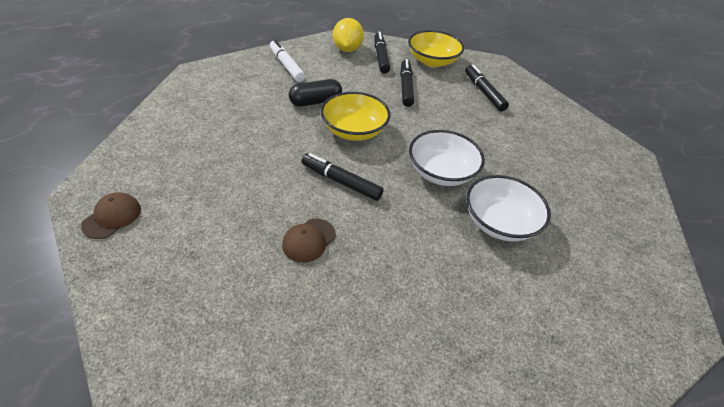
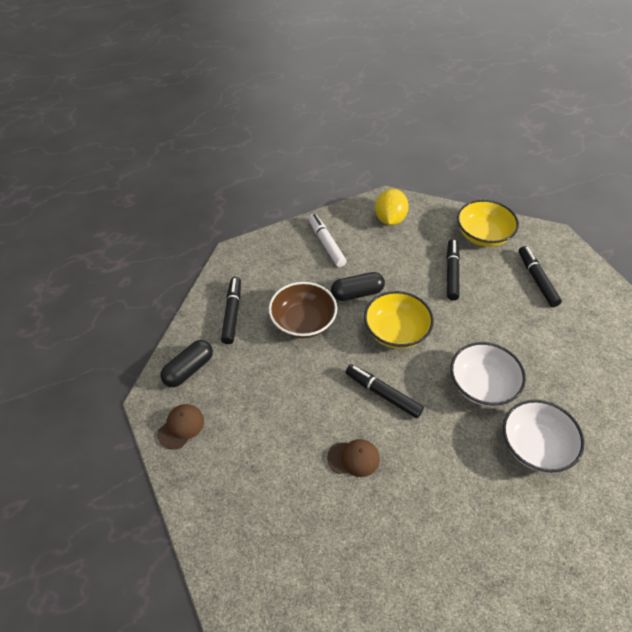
camera: 10 degrees right, 5 degrees up
(130, 164) = (189, 369): none -> black capsule
(260, 123) = (303, 322): none -> brown bowl
(309, 240) = (353, 458): brown cap -> brown cap turned 135 degrees counterclockwise
(381, 57) = (426, 230): black marker -> black marker (232, 313)

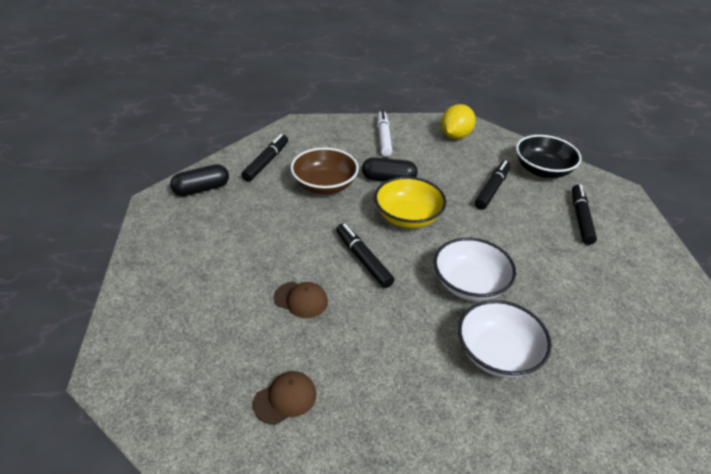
camera: 20 degrees right, 10 degrees down
(181, 427) = (165, 226): brown cap -> brown cap (285, 399)
(483, 235) = (542, 170): yellow bowl -> black bowl

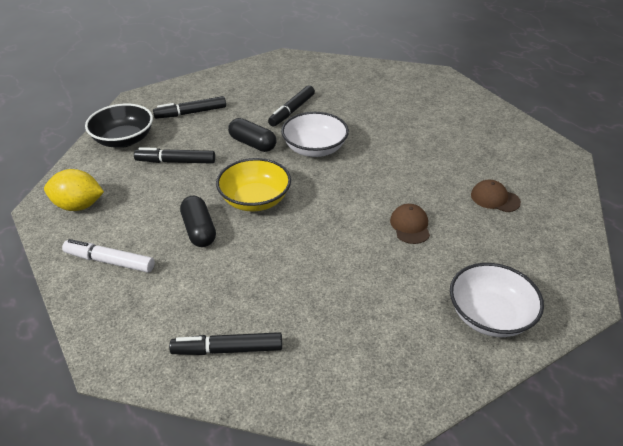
camera: 115 degrees left, 0 degrees up
(201, 189) = (326, 386): black capsule -> black capsule (252, 144)
(324, 185) = (242, 274): brown bowl -> none
(363, 259) = (334, 208): black marker -> black marker (292, 111)
(383, 138) = (110, 261): white marker -> white marker turned 45 degrees clockwise
(497, 354) = (369, 126): white bowl -> white bowl (490, 316)

